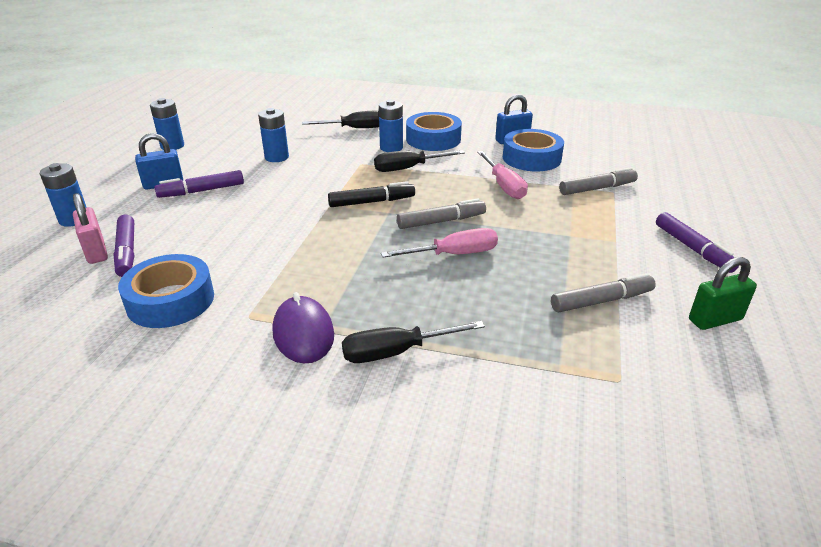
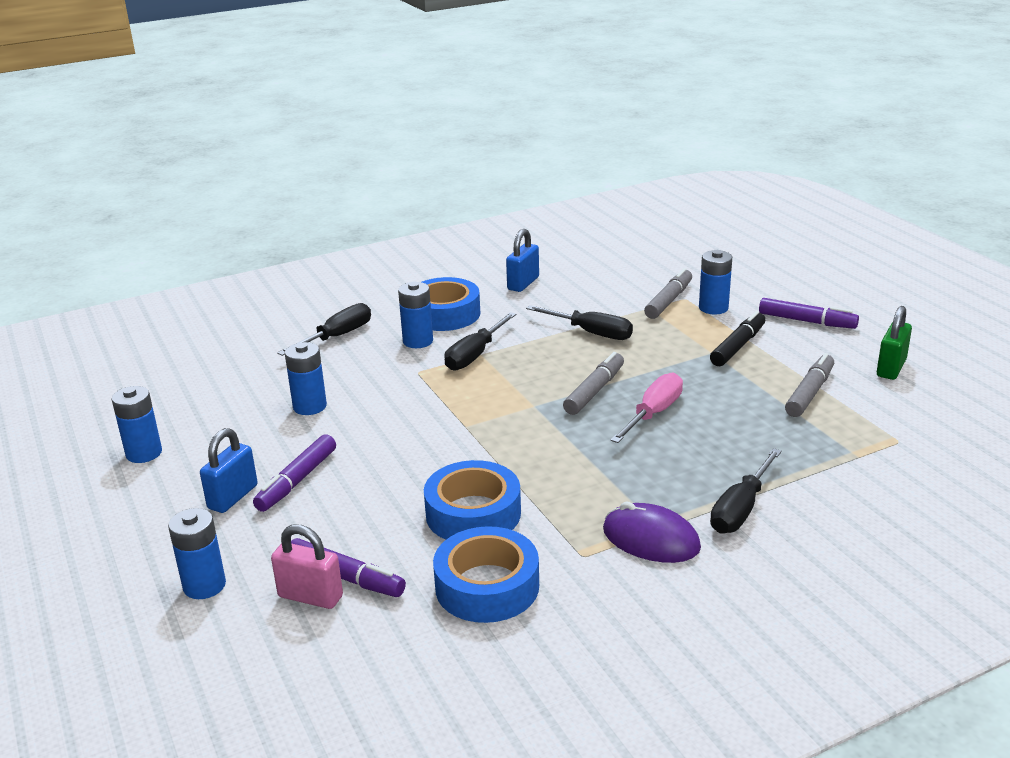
camera: 40 degrees left, 5 degrees down
(371, 202) = (501, 404): black marker -> black marker (738, 346)
(504, 186) = (591, 333): pink screwdriver -> black screwdriver
(531, 158) = (570, 295): blue tape -> blue tape (473, 513)
(625, 207) = (713, 308): none -> blue battery

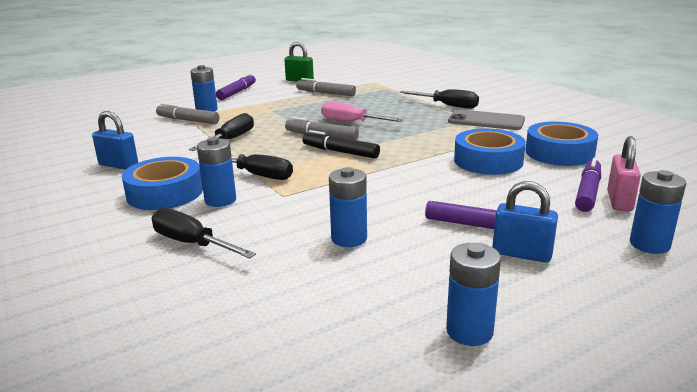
camera: 95 degrees left, 5 degrees down
(651, 539) = (486, 121): purple mouse -> grey phone
(738, 346) = (265, 105): black marker -> black marker (340, 152)

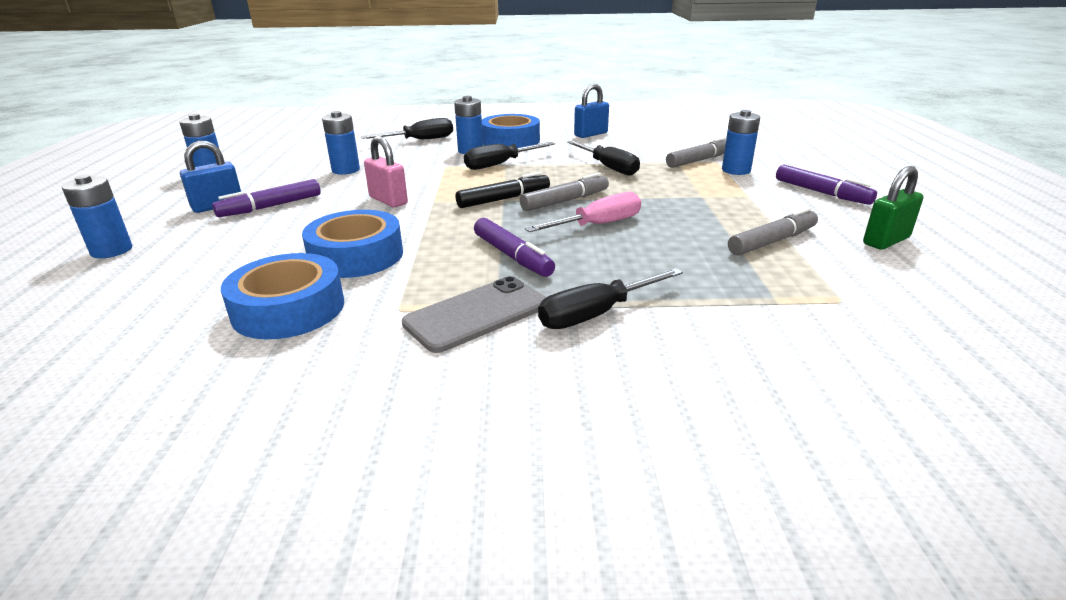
camera: 120 degrees right, 5 degrees up
(588, 192) = (202, 271): purple marker -> purple marker (512, 256)
(619, 201) = (159, 277): pink padlock -> pink padlock (388, 200)

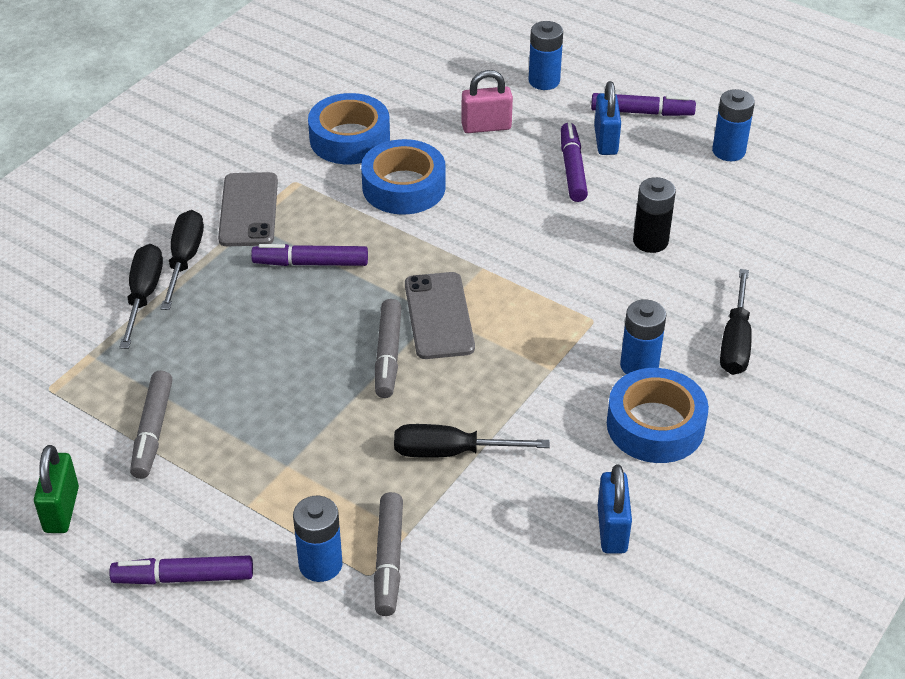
camera: 125 degrees right, 15 degrees up
(162, 205) = (641, 112): none -> purple marker
(346, 170) = (650, 241): blue battery -> black battery
(388, 200) = (516, 240): pink padlock -> pink padlock (486, 127)
(500, 164) = (556, 365): black screwdriver -> black screwdriver (144, 295)
(504, 199) = (439, 316): black marker -> grey phone
(598, 225) = (310, 344): pink screwdriver -> none

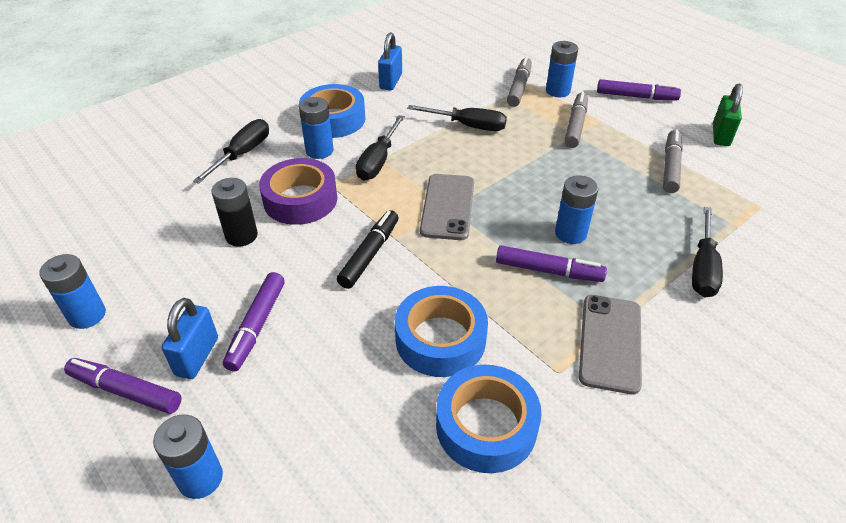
camera: 165 degrees left, 0 degrees up
(184, 259) = (671, 297): black screwdriver -> black screwdriver (378, 161)
(289, 309) = (570, 233): none -> blue battery
(388, 355) = (495, 186): grey marker -> grey marker (575, 125)
(486, 127) = (316, 409): pink padlock -> none
(503, 247) = (370, 254): none -> black marker
(616, 293) = (300, 200): none -> purple tape

